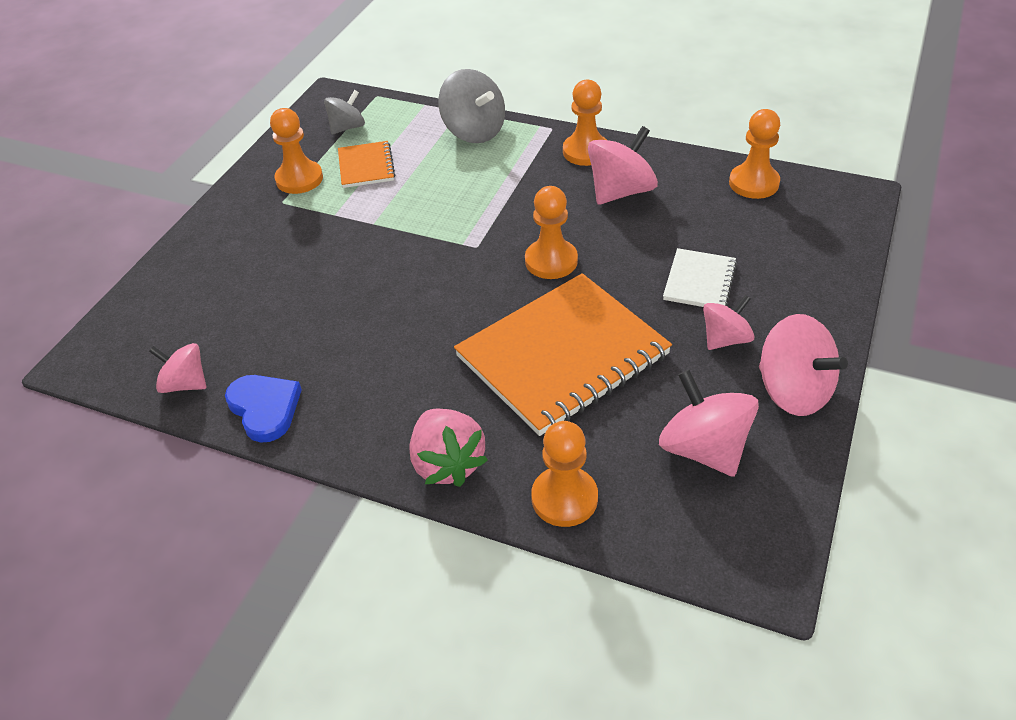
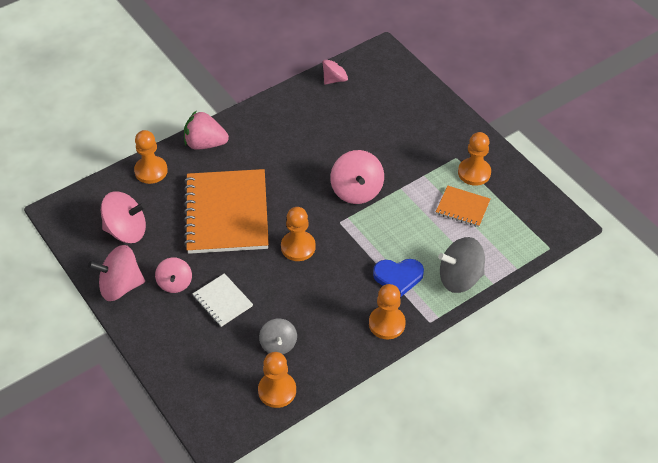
camera: 120 degrees right, 5 degrees up
(265, 408) = (294, 99): blue heart -> blue heart (398, 277)
(347, 127) = (517, 216): grey spinning top -> grey spinning top (278, 344)
(621, 191) = (330, 316): pink spinning top -> pink spinning top (356, 191)

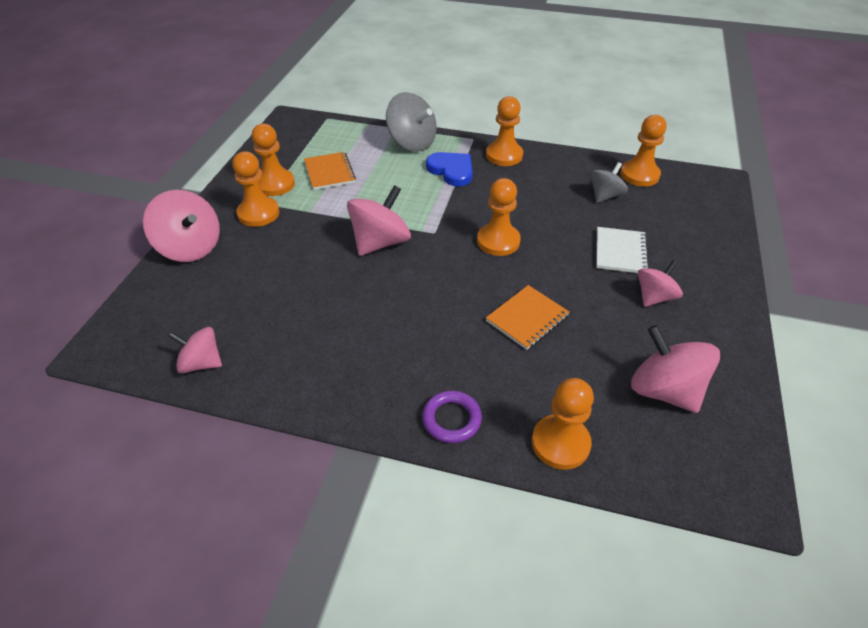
camera: 130 degrees left, 5 degrees down
(120, 286) = (720, 336): pink spinning top -> pink spinning top (190, 247)
(205, 144) = (451, 419): pink strawberry -> purple ring
(226, 213) = (527, 318): orange notebook -> orange notebook, size x0.47
(445, 150) = (258, 213): none -> orange pawn

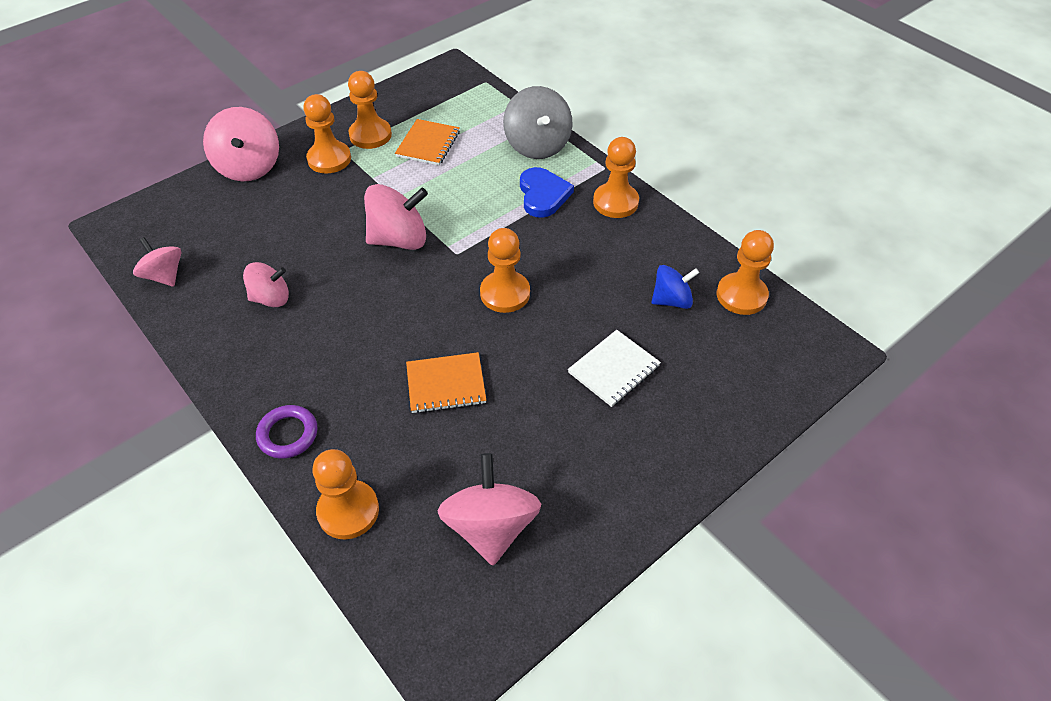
camera: 35 degrees right, 5 degrees up
(605, 196) = (671, 300): grey spinning top -> blue spinning top
(654, 297) = (591, 435): pink spinning top -> pink spinning top (271, 298)

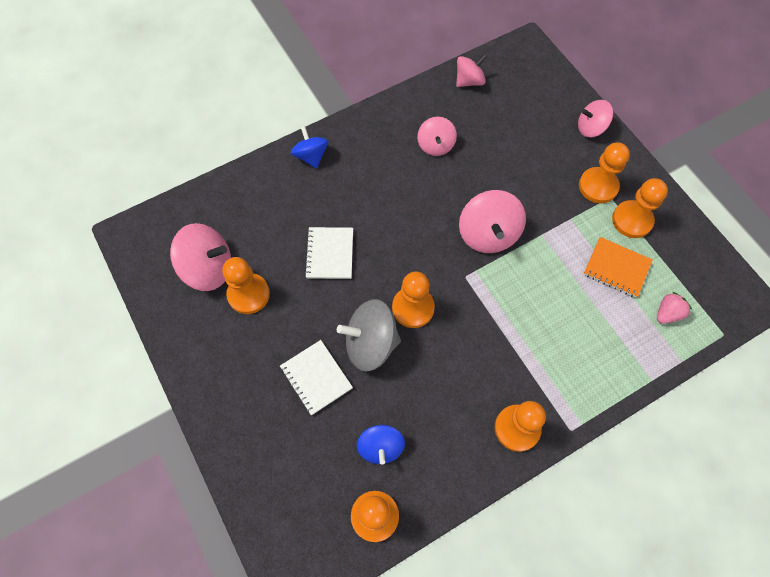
camera: 100 degrees right, 15 degrees up
(249, 167) = (590, 128): pink spinning top -> pink spinning top, size x0.63
(288, 434) = (311, 156): purple ring -> blue spinning top
(348, 511) = (244, 188): orange pawn -> orange pawn (248, 294)
(446, 384) = (329, 254): orange notebook -> white notebook
(471, 112) = (667, 313): none -> pink strawberry
(537, 145) = (610, 369): grey spinning top -> grey spinning top (370, 344)
(543, 195) = (534, 361): blue heart -> none

